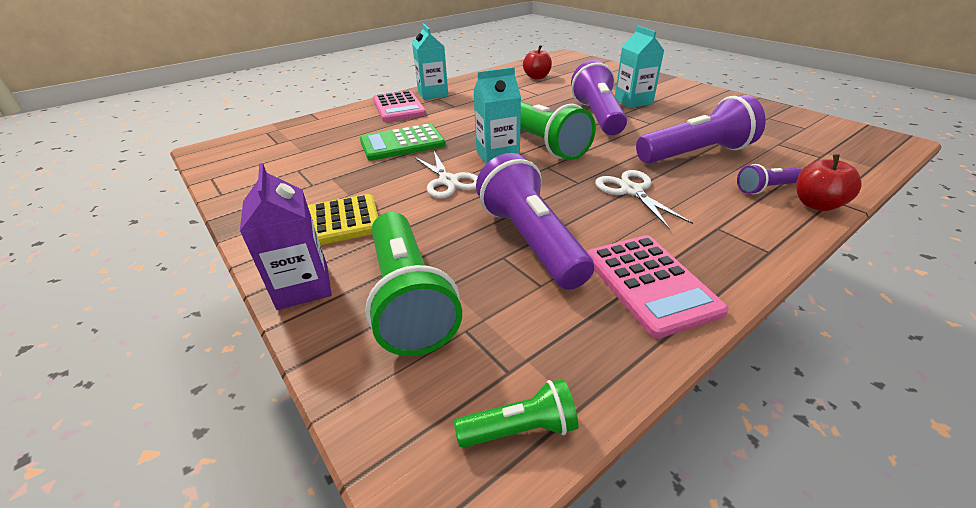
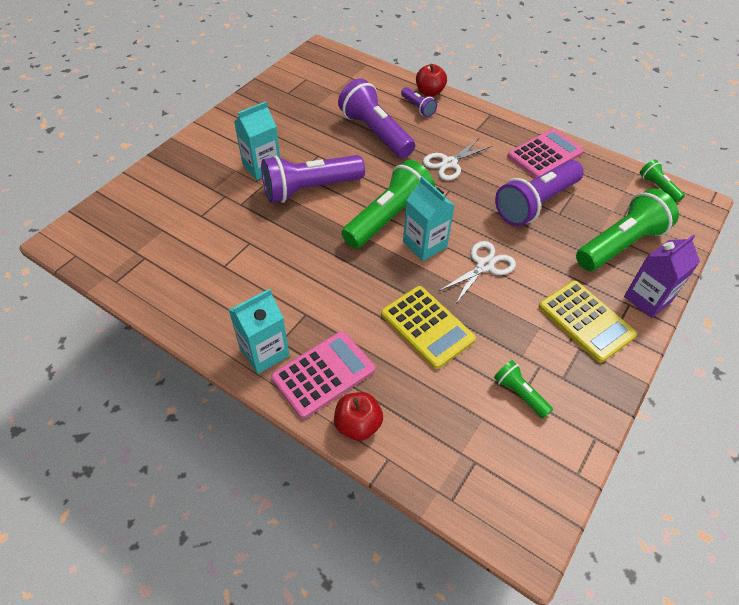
camera: 110 degrees left, 15 degrees up
(300, 169) = (519, 394): none -> green flashlight
(402, 143) = (427, 327): green calculator -> yellow calculator
(537, 77) = (180, 254): red apple -> red apple (358, 425)

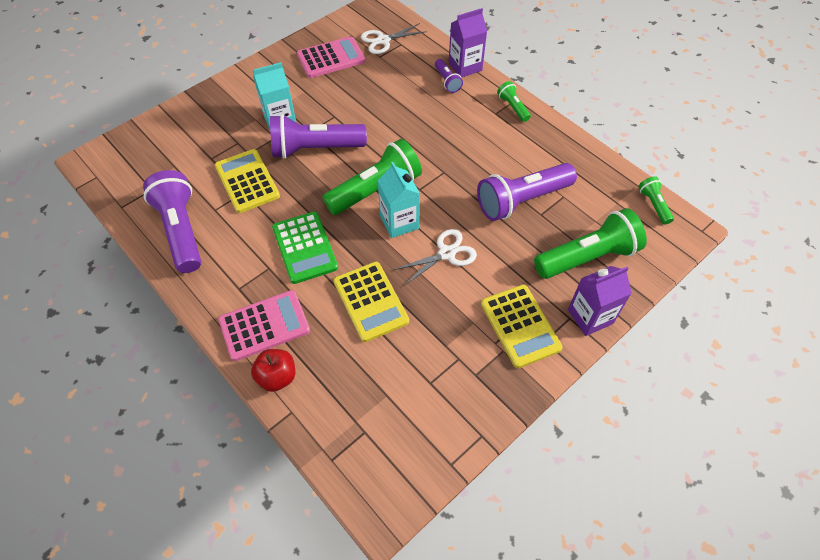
camera: 15 degrees right, 5 degrees up
(249, 232) = (247, 181): none -> yellow calculator
(264, 352) = (222, 295): turquoise carton -> none
(336, 286) = (304, 247): none -> green calculator
(375, 133) = (396, 102): purple flashlight -> purple flashlight (181, 230)
(429, 92) = (465, 66): red apple -> purple carton
(449, 163) = (454, 144): white scissors -> white scissors (383, 40)
(519, 394) = (429, 380): green flashlight -> green flashlight (513, 107)
(545, 154) = (553, 151): pink calculator -> pink calculator (331, 58)

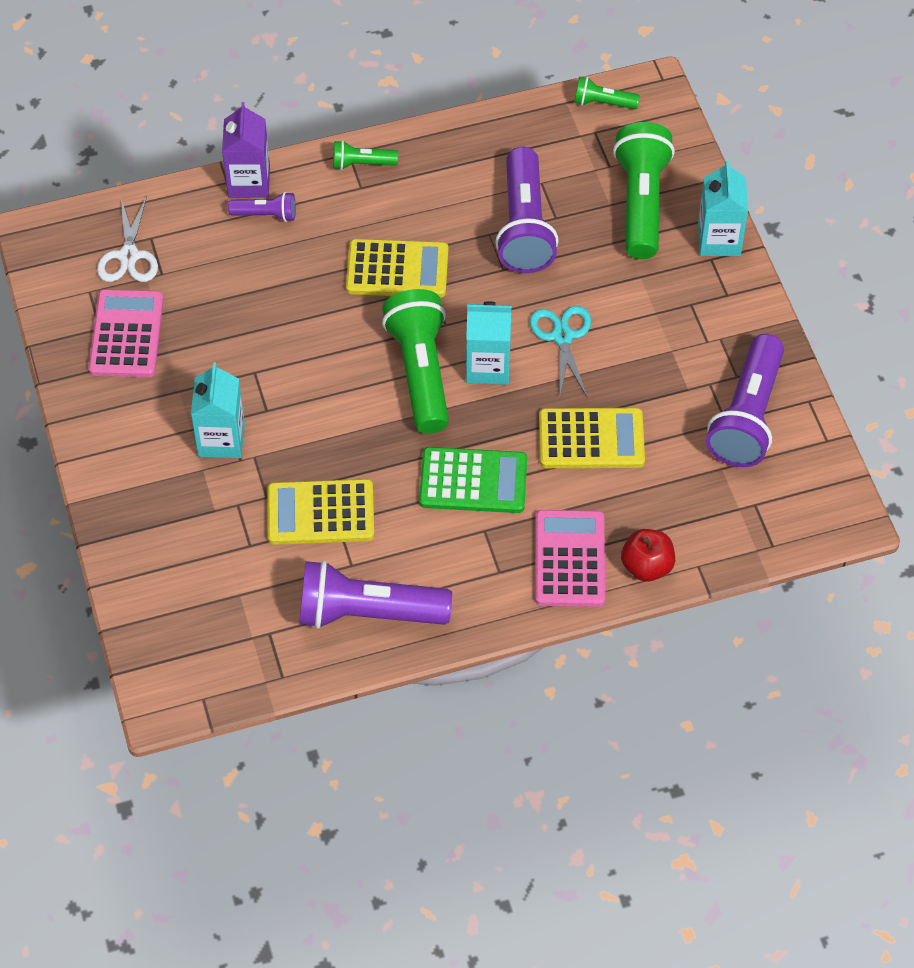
camera: 65 degrees left, 0 degrees up
(315, 149) = (306, 415): purple flashlight -> purple flashlight (747, 416)
(446, 253) = (562, 337): white scissors -> turquoise scissors
(520, 326) = (698, 309): yellow calculator -> yellow calculator (397, 270)
(590, 316) = (719, 240): purple carton -> turquoise carton

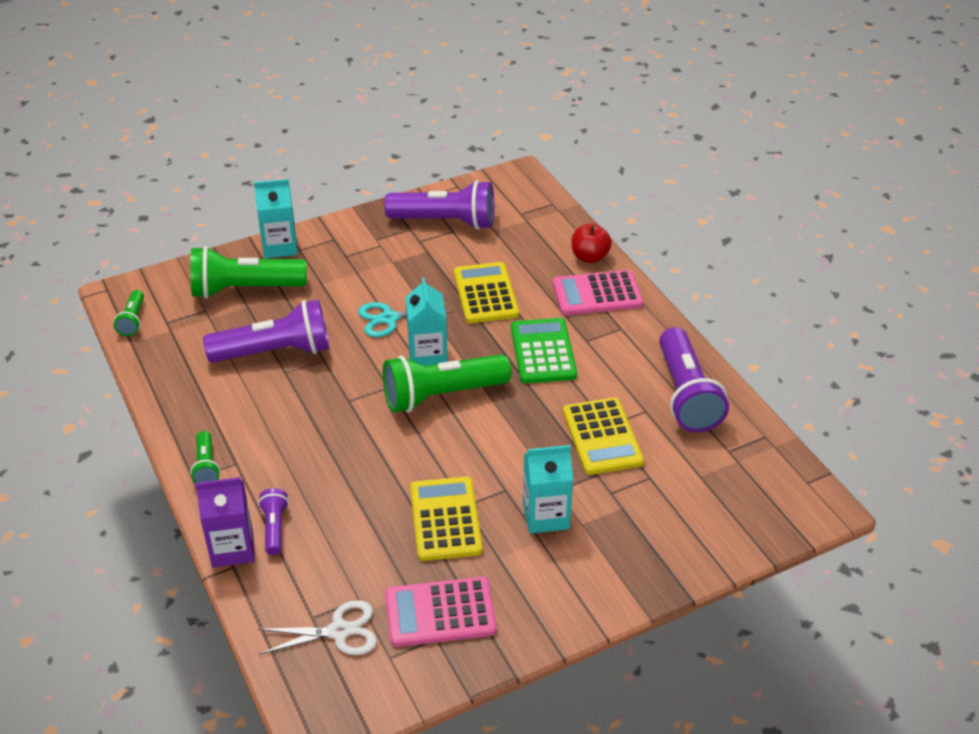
camera: 100 degrees left, 15 degrees down
(397, 270) = (332, 425): yellow calculator -> yellow calculator (445, 519)

